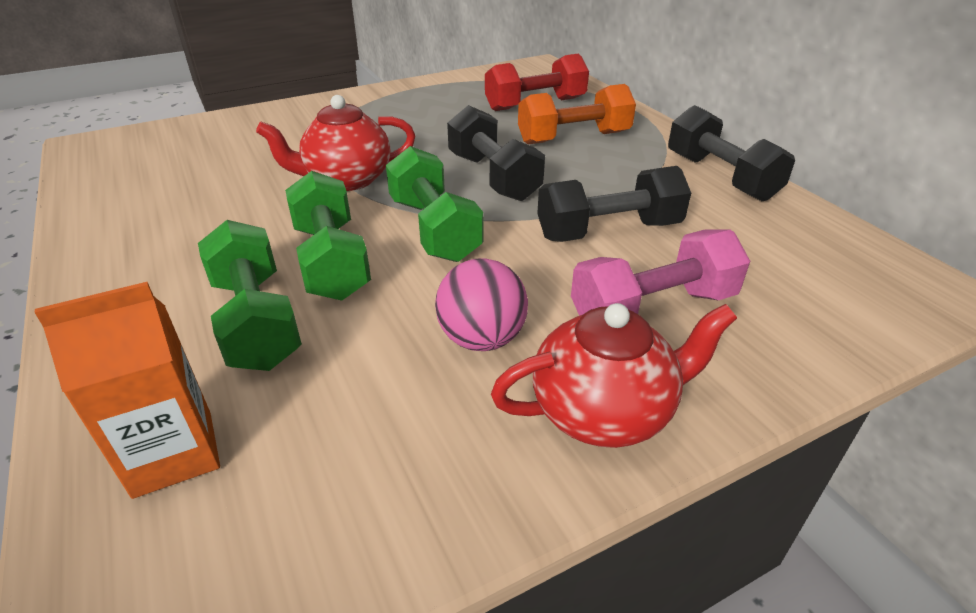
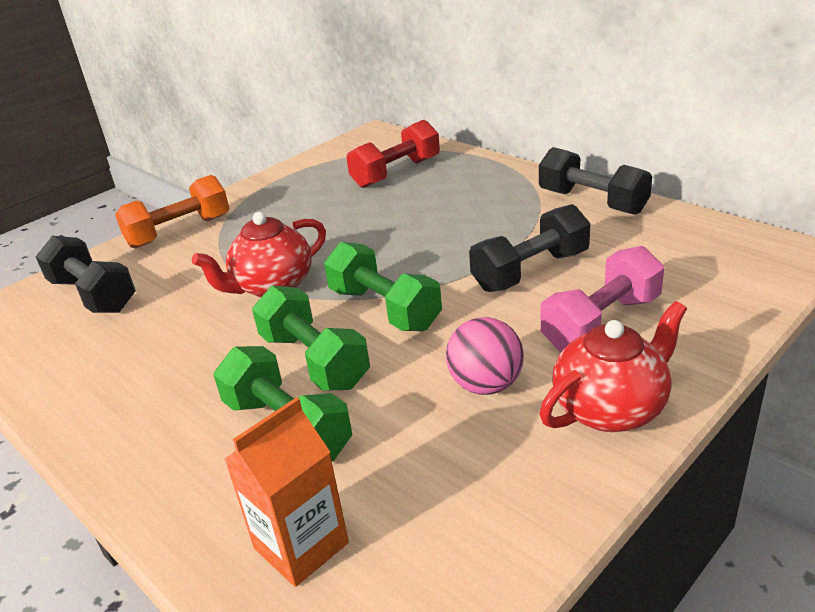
camera: 15 degrees left, 5 degrees down
(493, 177) = (404, 250): black dumbbell -> black dumbbell (93, 295)
(573, 138) = (451, 197): orange dumbbell -> orange dumbbell (179, 231)

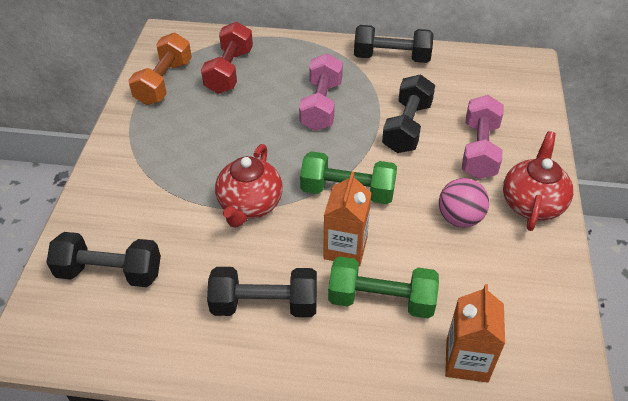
camera: 40 degrees left, 15 degrees up
(172, 377) = (264, 304): none -> black dumbbell
(179, 231) = (109, 186): orange dumbbell -> orange dumbbell (164, 82)
(314, 360) = (345, 248): green dumbbell -> orange carton
(454, 224) = (321, 105): none -> pink dumbbell

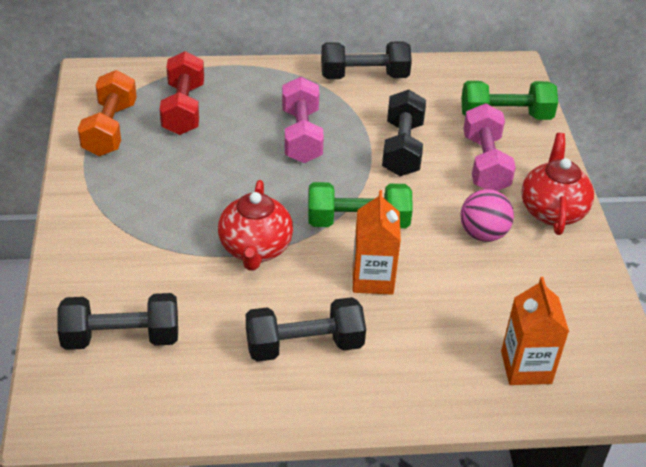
camera: 15 degrees left, 5 degrees down
(381, 300) = (425, 324): green dumbbell -> green dumbbell (505, 116)

